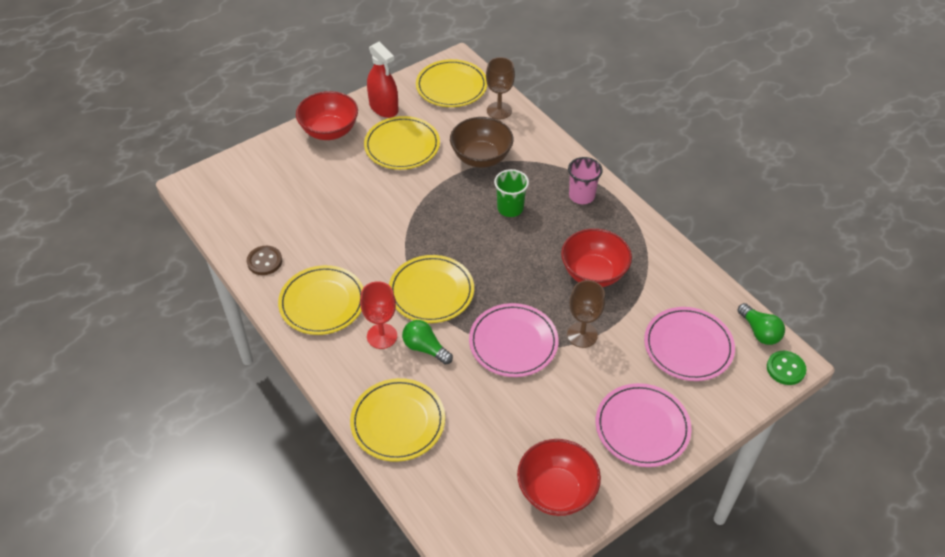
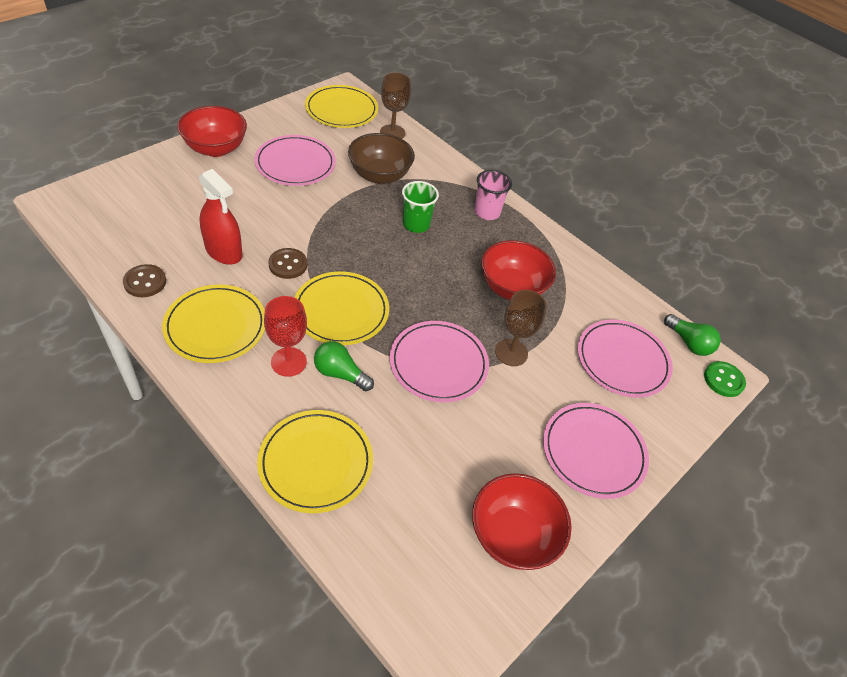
camera: 15 degrees left, 0 degrees up
(384, 107) = (273, 127): red spray bottle -> red spray bottle (224, 251)
(388, 247) = (288, 264): none -> brown button
(402, 146) = (295, 164): yellow plate -> pink plate

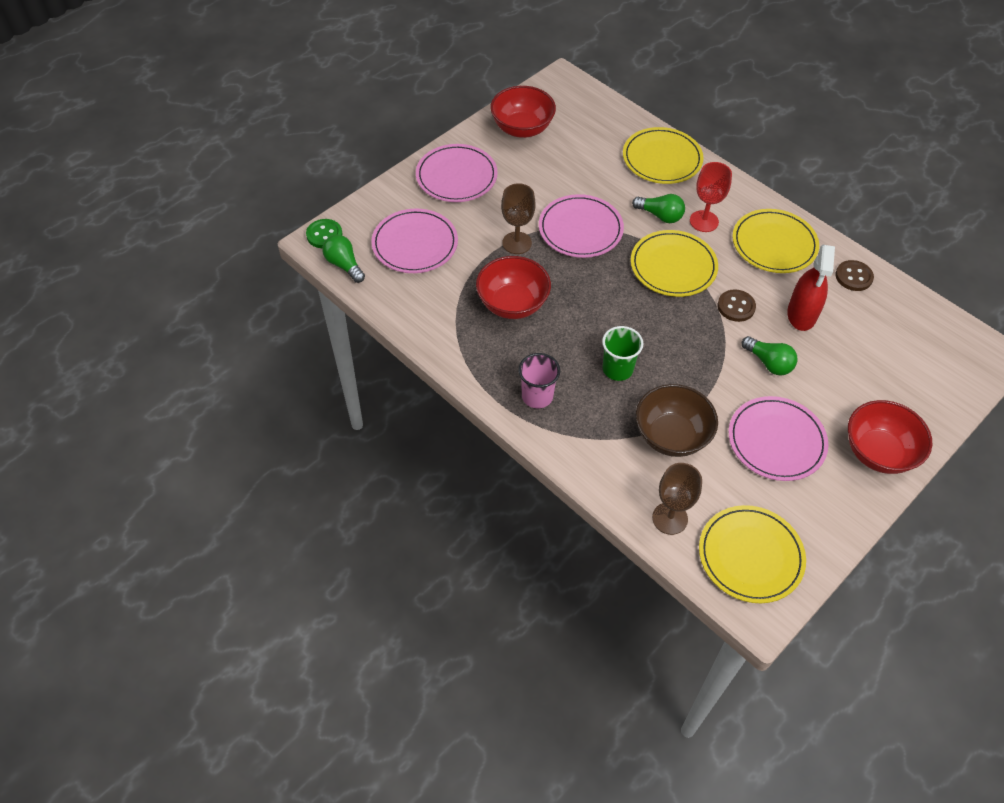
camera: 175 degrees left, 5 degrees up
(224, 251) = (801, 314): red spray bottle -> red spray bottle turned 120 degrees counterclockwise
(276, 215) = (768, 363): none -> green light bulb

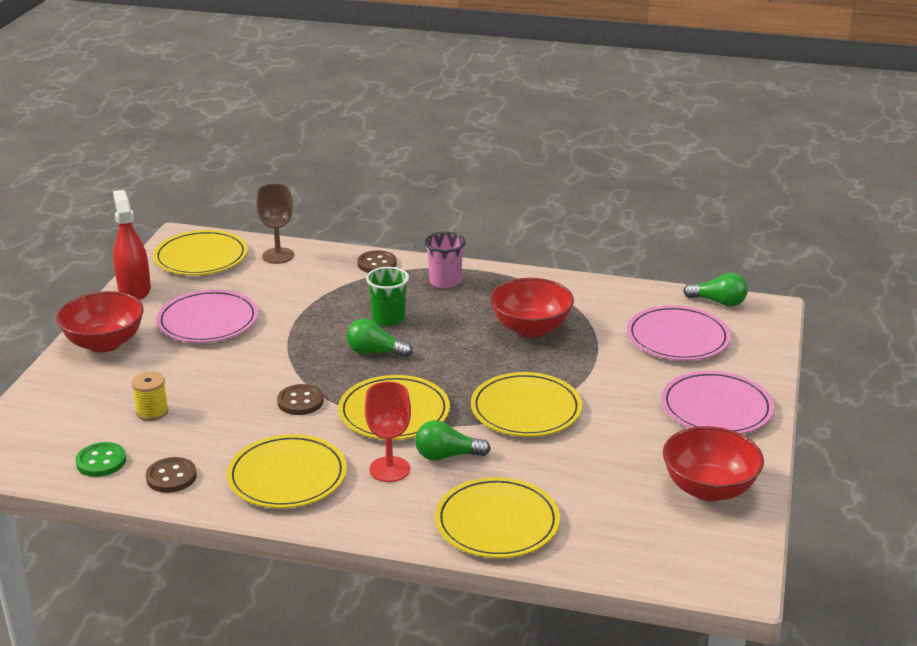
camera: 150 degrees right, 25 degrees down
(324, 235) = (770, 315): green button -> green button (101, 461)
(517, 243) = (580, 374): brown goblet -> none
(580, 229) = (526, 409): pink plate -> yellow plate
(581, 455) = (377, 264): none -> brown button
(671, 436) = (307, 295): brown bowl -> none
(768, 363) = (241, 369): green light bulb -> green light bulb (375, 352)
(801, 314) = (222, 419): red spray bottle -> red spray bottle (134, 289)
(853, 346) = (152, 412): none -> yellow spool

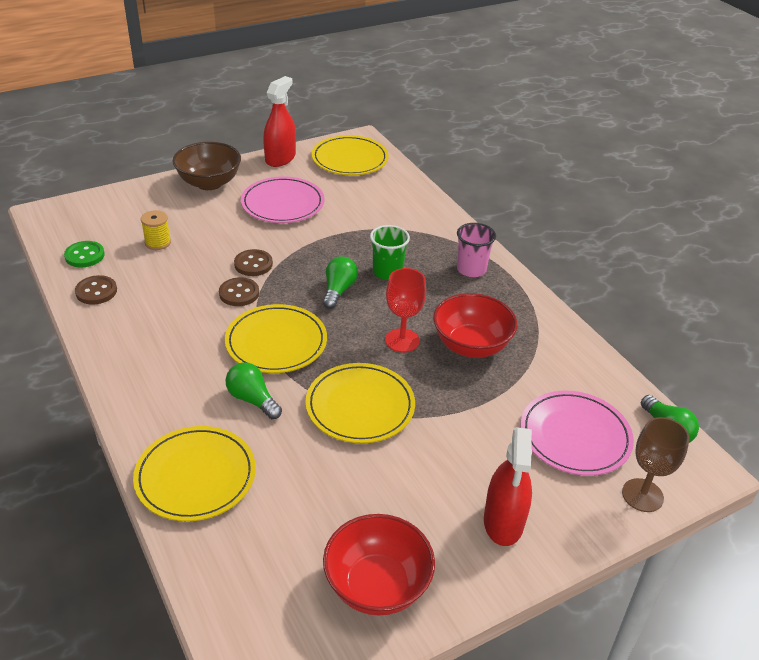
camera: 45 degrees right, 10 degrees up
(104, 343) = (209, 183): red bowl -> brown bowl
(278, 256) = (395, 184): brown goblet -> brown goblet (642, 495)
(287, 476) = (147, 339): yellow plate -> none
(375, 352) = (338, 290): green light bulb -> green light bulb turned 45 degrees clockwise
(377, 264) = (447, 227): brown button -> brown button (253, 264)
(389, 469) = (205, 381): red goblet -> red goblet (402, 340)
(716, 408) = (503, 521): pink plate -> red spray bottle

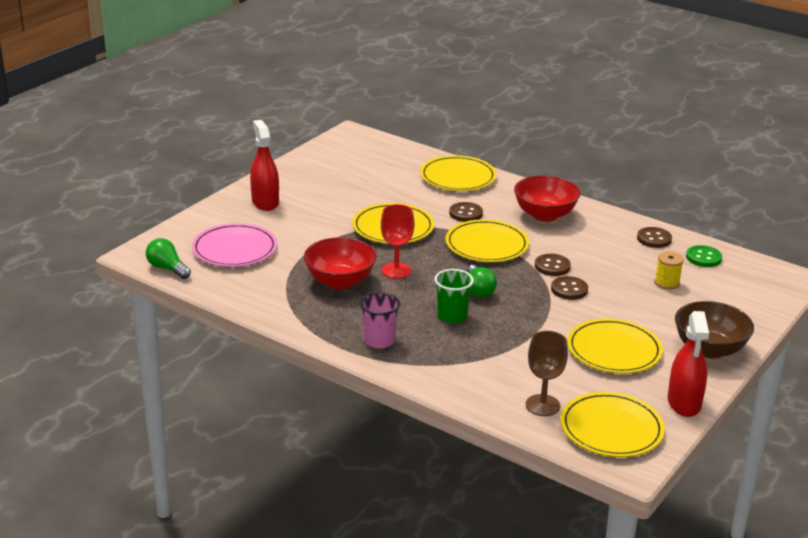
camera: 155 degrees right, 10 degrees down
(252, 399) = (465, 213): green light bulb -> brown button
(282, 204) = (614, 350): pink plate -> yellow plate
(377, 586) = (321, 167): red bowl -> red bowl (545, 215)
(642, 495) = (180, 232): brown goblet -> brown goblet (542, 405)

